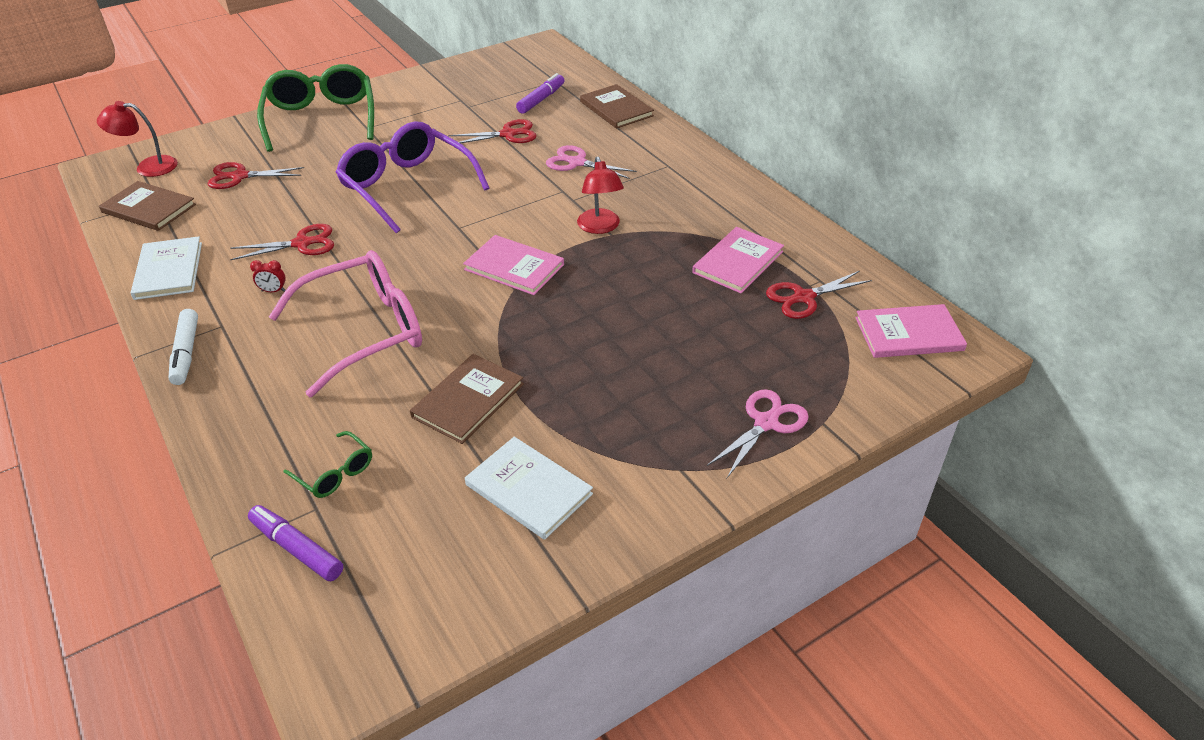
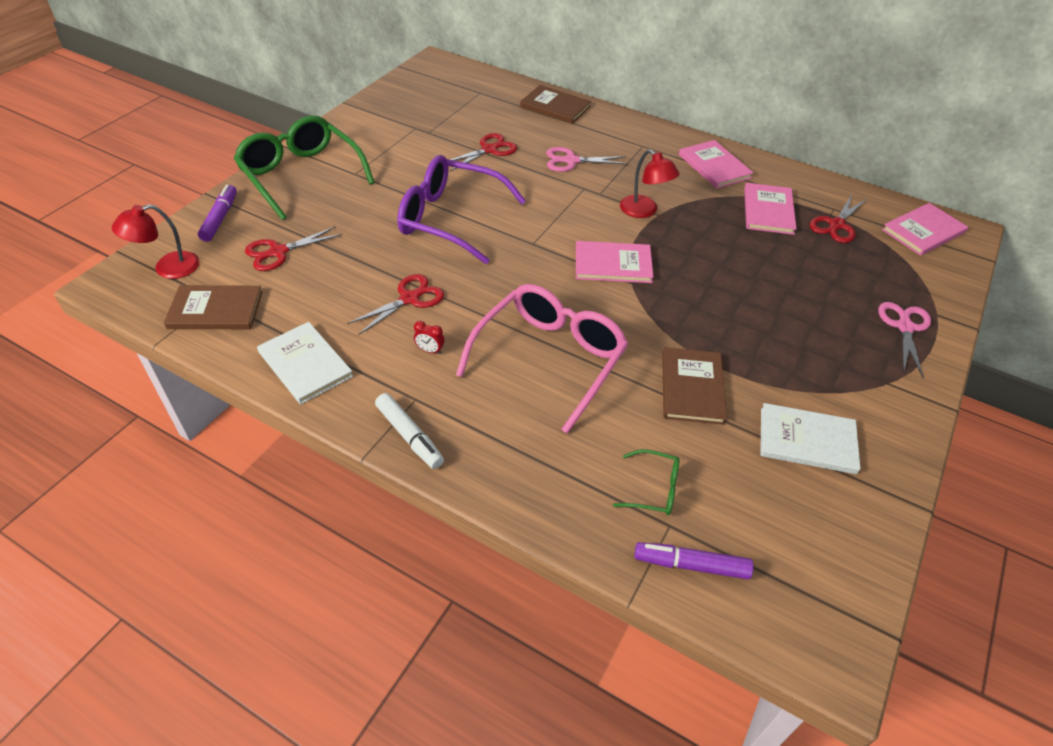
camera: 30 degrees left, 5 degrees up
(273, 291) = (430, 350): red clock -> red clock turned 45 degrees clockwise
(541, 99) = (485, 112): purple marker -> purple marker (220, 218)
(725, 203) = (714, 166): none -> pink book

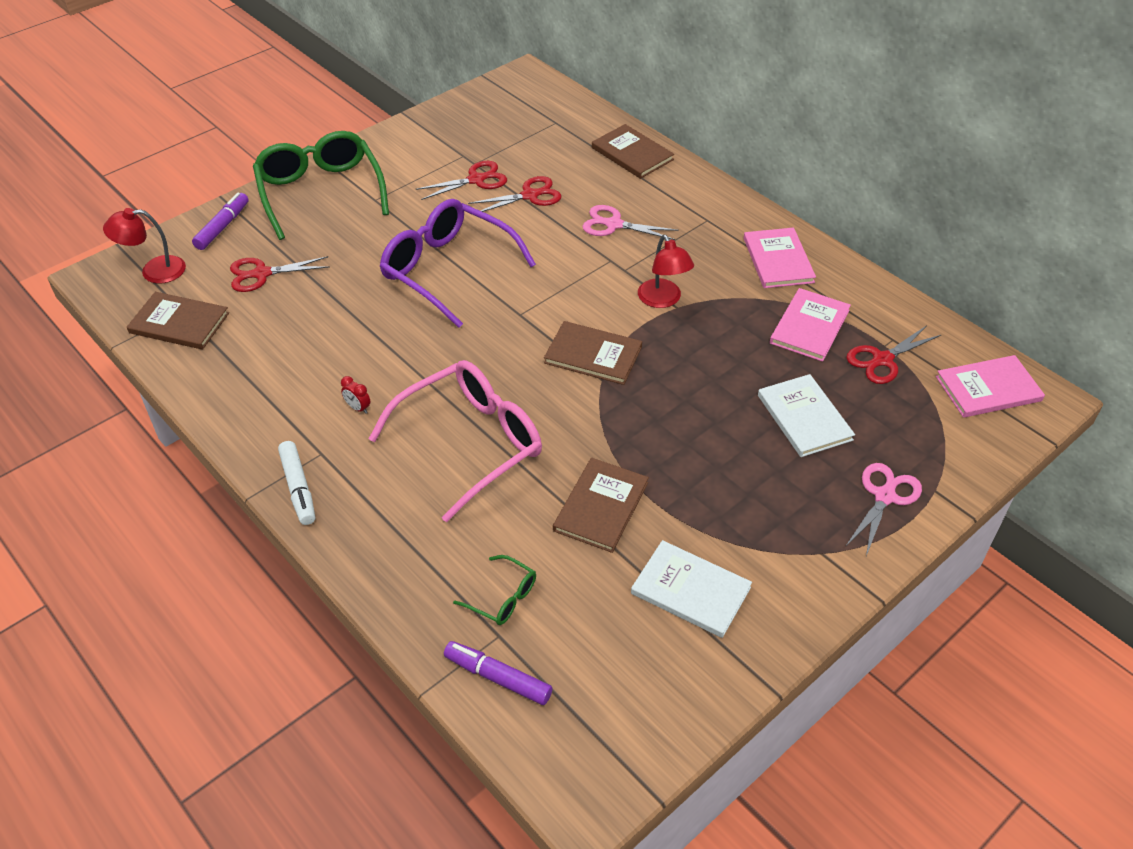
camera: 20 degrees right, 0 degrees up
(305, 364) = (236, 396): white book -> white book (804, 417)
(409, 299) = (364, 349): red scissors -> red scissors (476, 180)
(613, 264) = (593, 355): pink book -> brown book

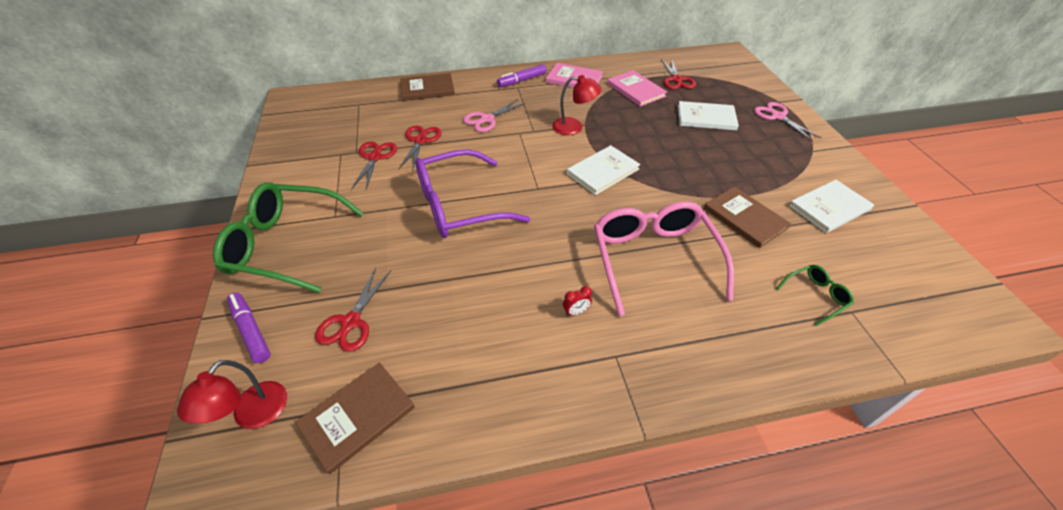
camera: 60 degrees left, 0 degrees up
(298, 488) = (650, 387): white marker -> none
(497, 677) = (892, 326): purple marker -> purple marker (522, 80)
(593, 355) = (603, 171): brown book -> white book
(988, 389) = (715, 62): pink book -> none

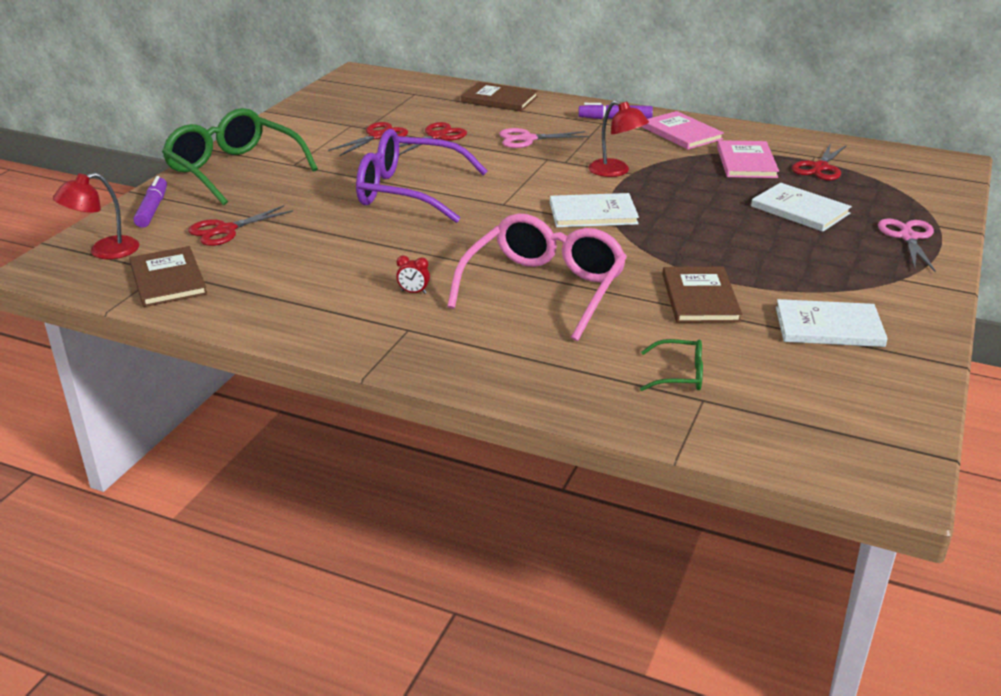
camera: 35 degrees right, 15 degrees down
(357, 416) = (168, 279): brown book -> brown book turned 75 degrees clockwise

